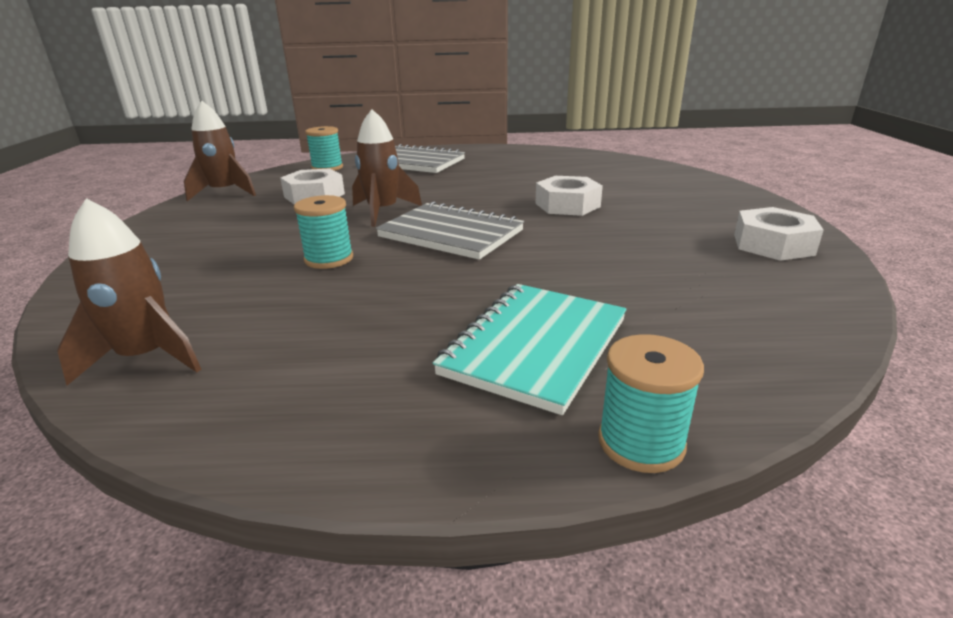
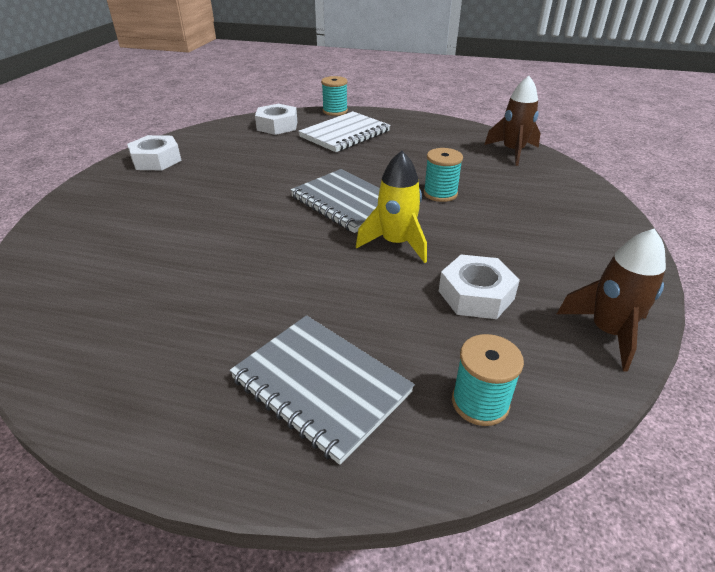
camera: 165 degrees left, 10 degrees up
(383, 212) = (396, 243): brown rocket -> yellow rocket
(535, 346) = (345, 134): turquoise notebook -> white notebook
(567, 205) = (223, 221): white nut -> white nut (277, 126)

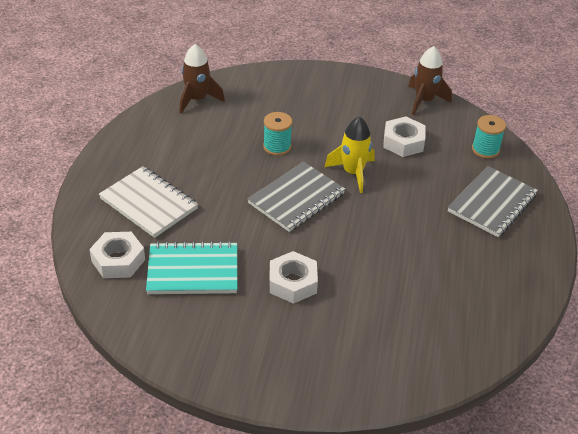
camera: 95 degrees left, 5 degrees up
(156, 160) = (212, 351): white nut -> white nut (292, 283)
(254, 152) = (193, 271): none -> turquoise notebook
(335, 111) = (77, 214): turquoise spool -> none

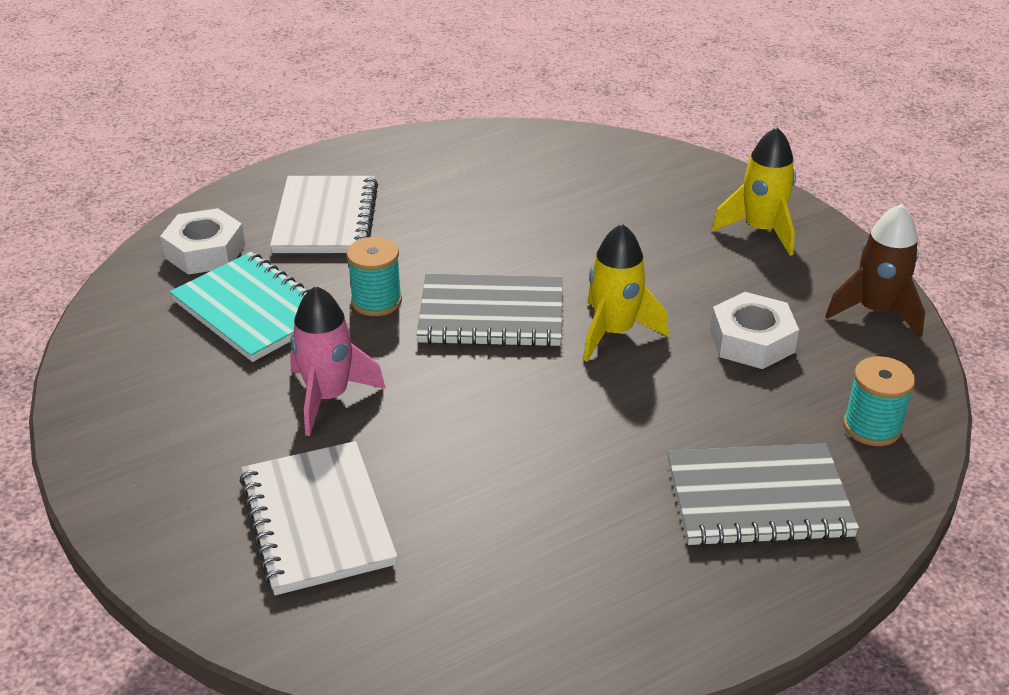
camera: 50 degrees right, 5 degrees down
(197, 99) = (558, 148): brown rocket -> none
(277, 147) = (566, 247): turquoise spool -> turquoise spool (376, 301)
(292, 283) = (328, 397): white nut -> pink rocket
(337, 90) = (760, 230): none -> yellow rocket
(372, 333) = (317, 520): none -> white notebook

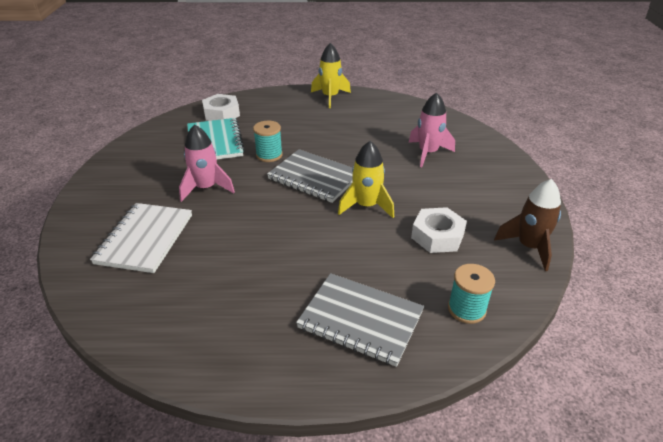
camera: 30 degrees right, 0 degrees up
(326, 218) = (284, 115): white notebook -> none
(626, 213) = (428, 153): none -> pink rocket
(760, 230) = (496, 183): yellow rocket -> yellow rocket (330, 97)

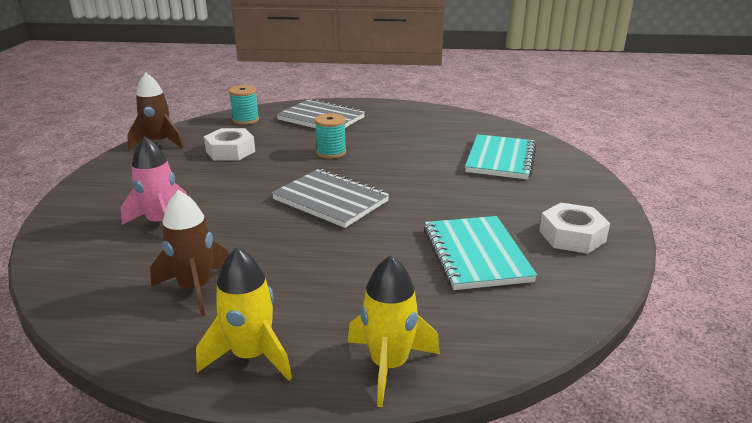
camera: 175 degrees left, 10 degrees down
(145, 239) = (500, 159): white notebook -> turquoise notebook
(206, 188) = (461, 195): pink rocket -> none
(221, 113) = (488, 317): white nut -> white nut (572, 236)
(269, 155) = (388, 230): turquoise spool -> turquoise spool (331, 152)
(366, 206) = (282, 173): yellow rocket -> yellow rocket (389, 365)
(373, 118) = (196, 288): none -> brown rocket

